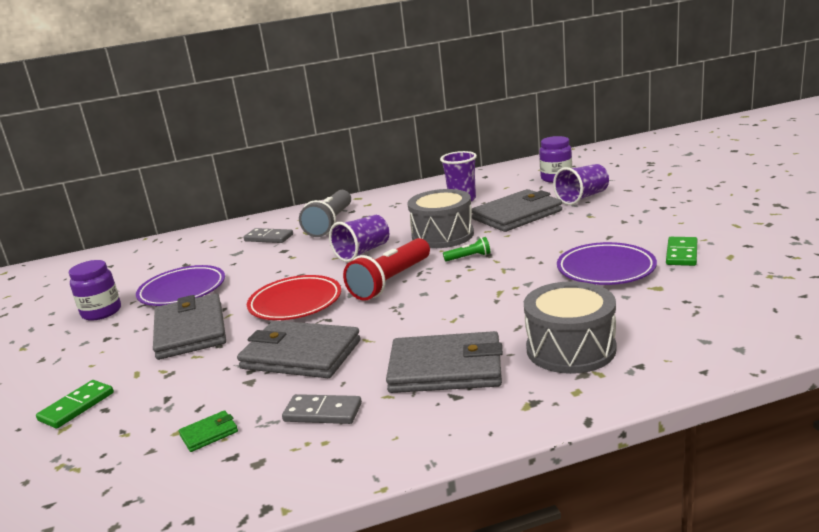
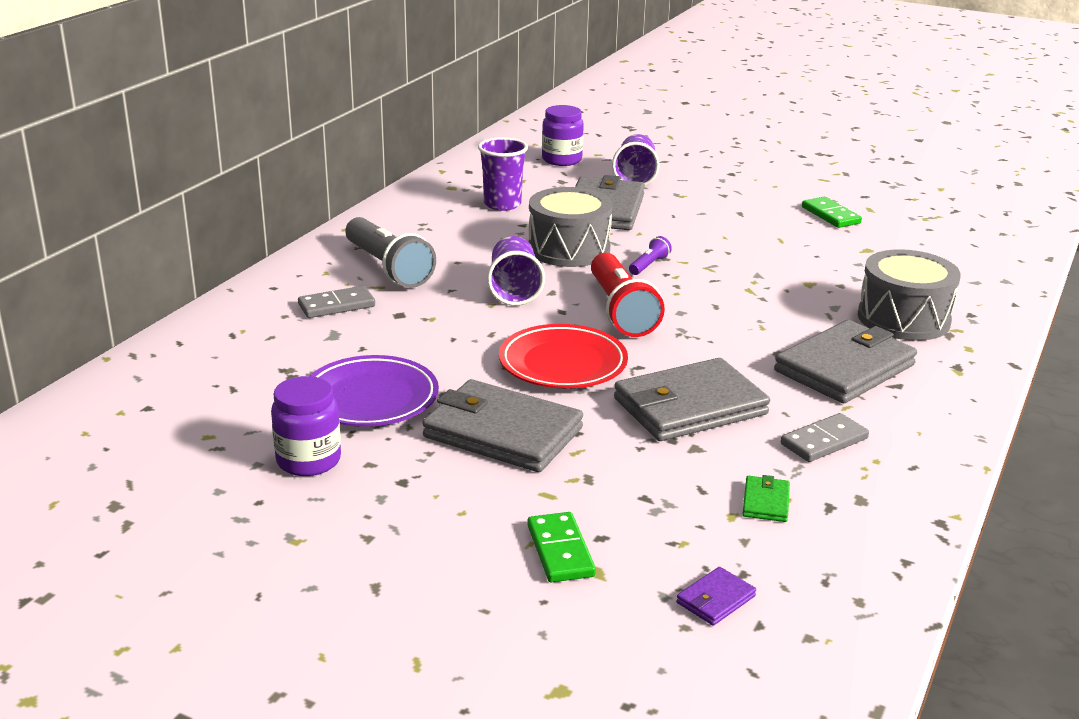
camera: 50 degrees left, 5 degrees up
(66, 476) = (715, 599): none -> purple wallet
(469, 257) = (649, 265): green flashlight -> purple flashlight
(606, 269) = (798, 244): purple plate -> none

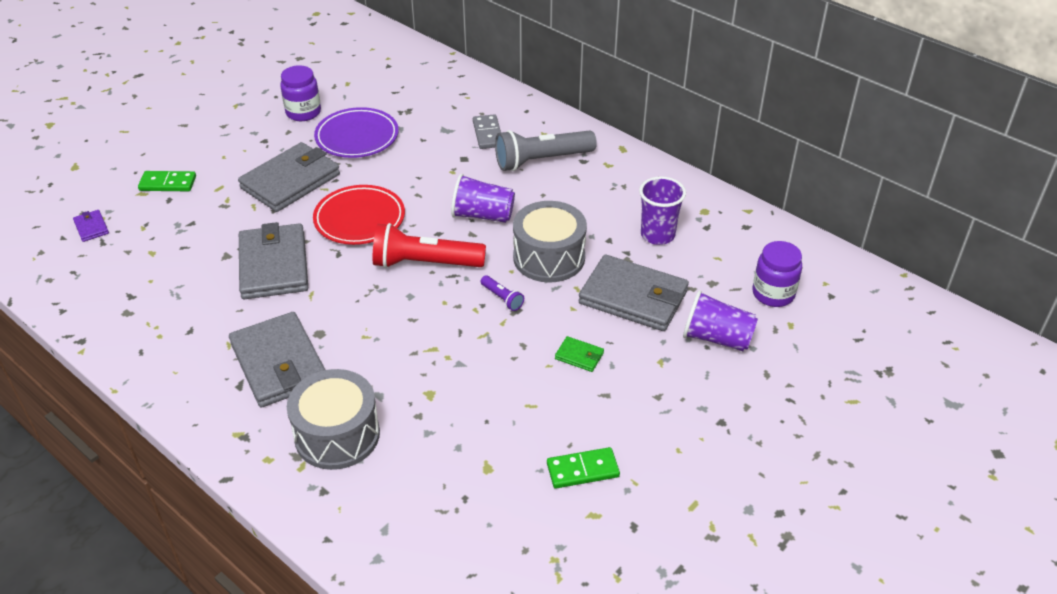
camera: 105 degrees right, 15 degrees up
(765, 502) = (153, 270): green wallet -> green wallet (579, 356)
(824, 441) = (195, 317): grey domino -> none

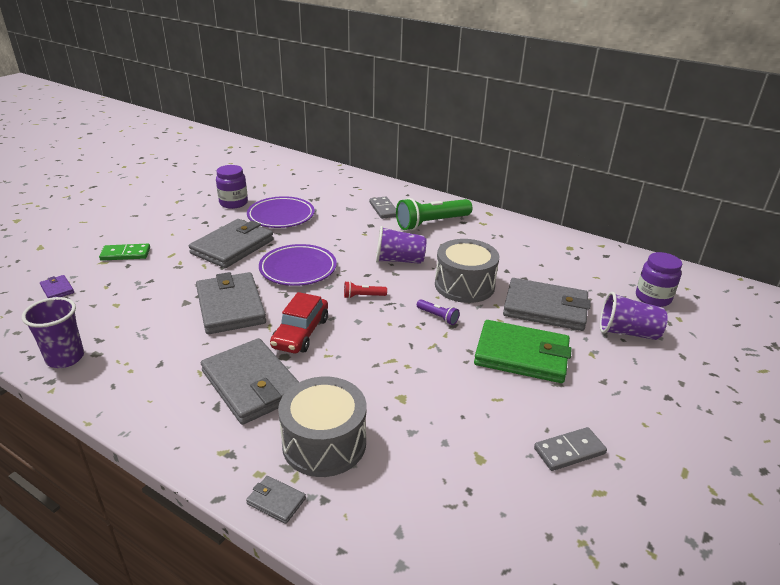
camera: 10 degrees left, 10 degrees down
(278, 487) = (276, 501): none -> grey wallet
(343, 306) = (301, 333): none -> red car
(359, 219) = (298, 269): red plate -> purple plate
(425, 263) = (363, 296): red flashlight -> red flashlight, size x0.45
(541, 160) = (431, 223): grey flashlight -> green flashlight
(579, 356) = (522, 355): green wallet -> green wallet, size x2.37
(582, 470) = (569, 451): green domino -> grey domino
(657, 235) = (542, 265): purple cup -> purple cup (65, 358)

